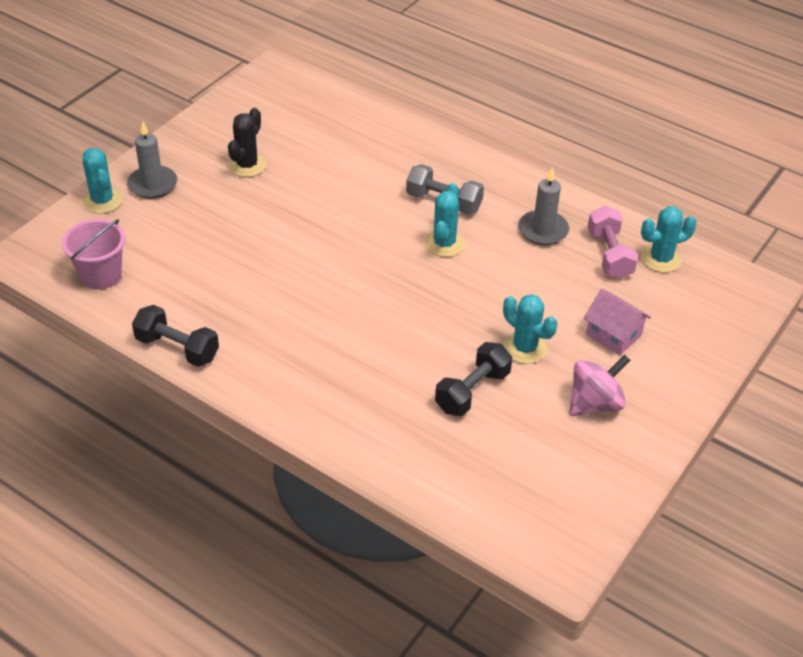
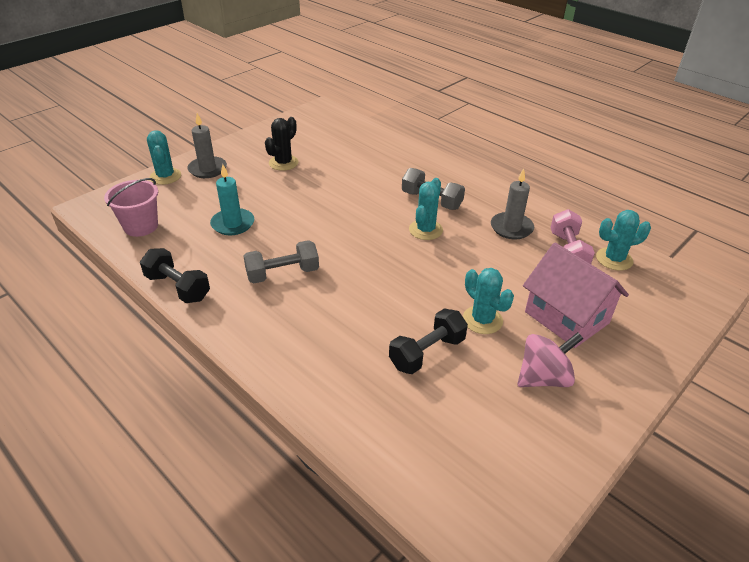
camera: 10 degrees right, 5 degrees down
(212, 260) = (233, 224): none -> turquoise candle
(292, 318) = (283, 274): none -> grey dumbbell
(613, 335) = (566, 317): pink house -> pink house, size x1.61

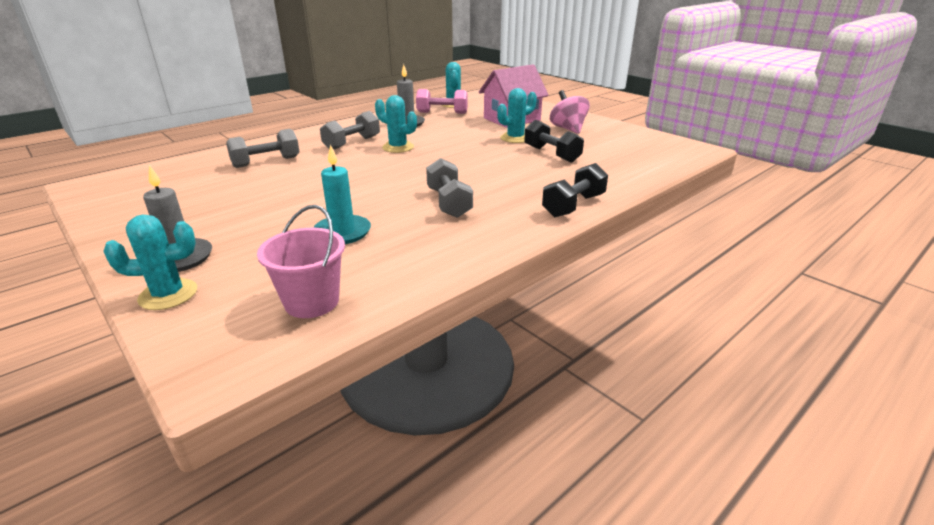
camera: 85 degrees left, 10 degrees down
(178, 287) = (464, 259): black dumbbell -> black dumbbell (573, 205)
(283, 163) = (216, 206): black cactus -> none
(372, 165) = (266, 162): none -> grey dumbbell

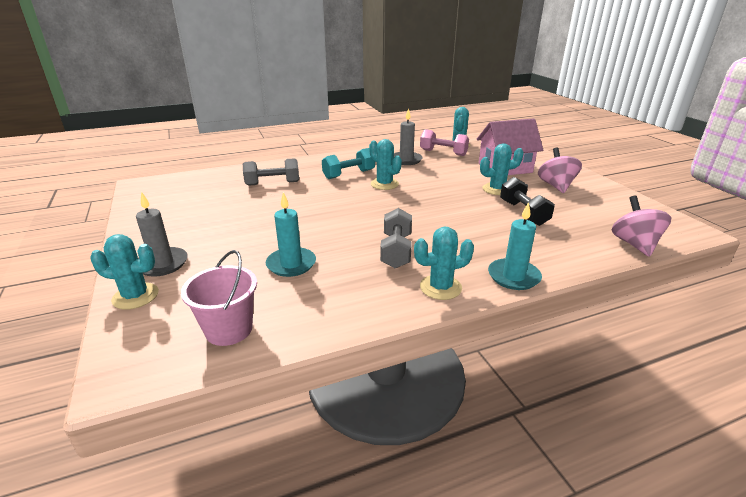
camera: 20 degrees right, 0 degrees up
(352, 143) = (349, 174): grey dumbbell -> turquoise dumbbell
(512, 225) = (440, 287): none -> turquoise cactus
(573, 205) = (513, 276): black dumbbell -> turquoise candle
(660, 165) = (634, 244): none -> pink spinning top

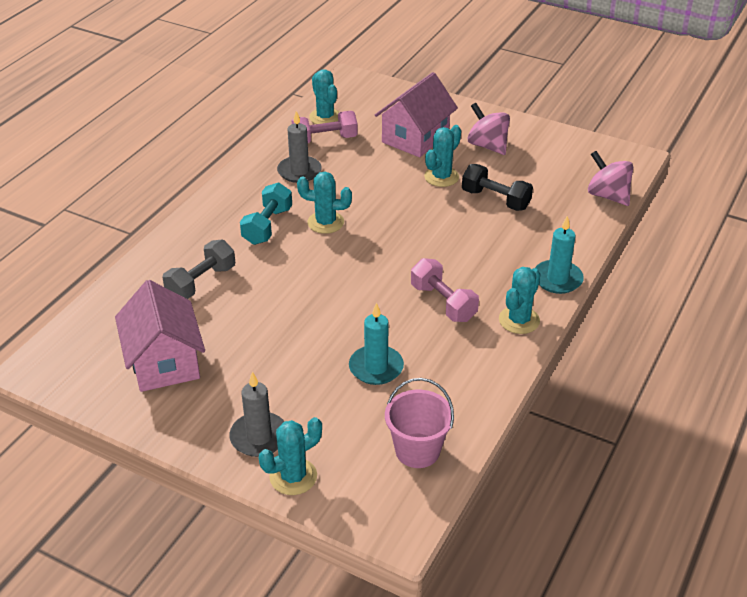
camera: 40 degrees left, 10 degrees up
(192, 207) = (164, 362): none -> pink house
(396, 251) = (443, 303): grey dumbbell -> pink dumbbell

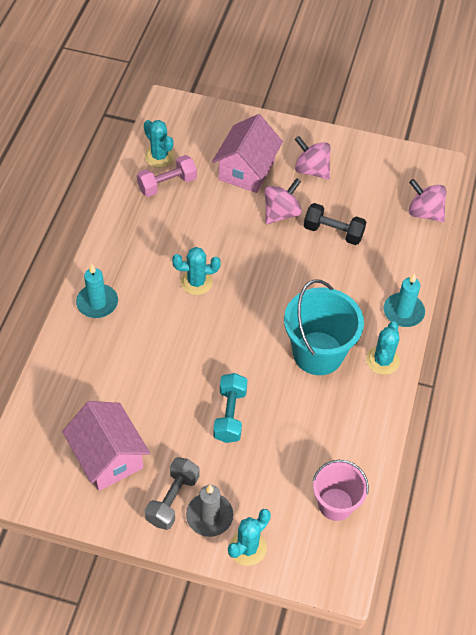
camera: 15 degrees left, 15 degrees up
(201, 282) = (110, 367): grey dumbbell -> grey dumbbell (172, 499)
(267, 226) = (147, 294): turquoise dumbbell -> turquoise dumbbell (230, 415)
(299, 171) = (156, 226): grey candle -> none
(376, 367) = (282, 430): turquoise candle -> turquoise candle (97, 303)
(441, 177) = (281, 213): turquoise cactus -> pink spinning top
(443, 303) = (318, 353): pink dumbbell -> turquoise bucket

